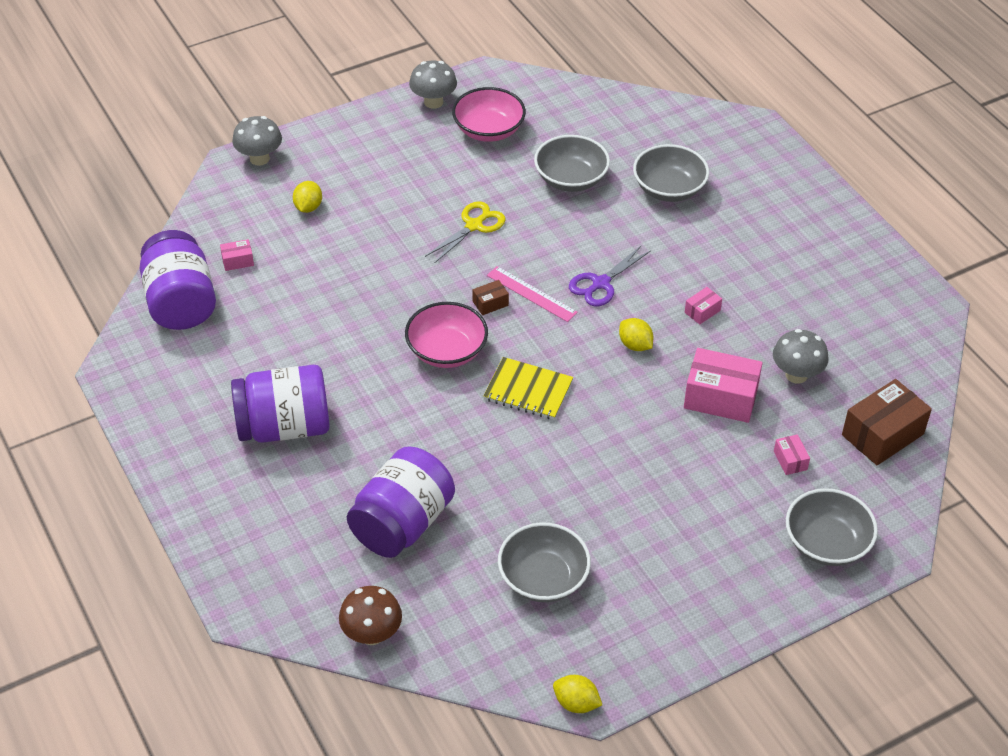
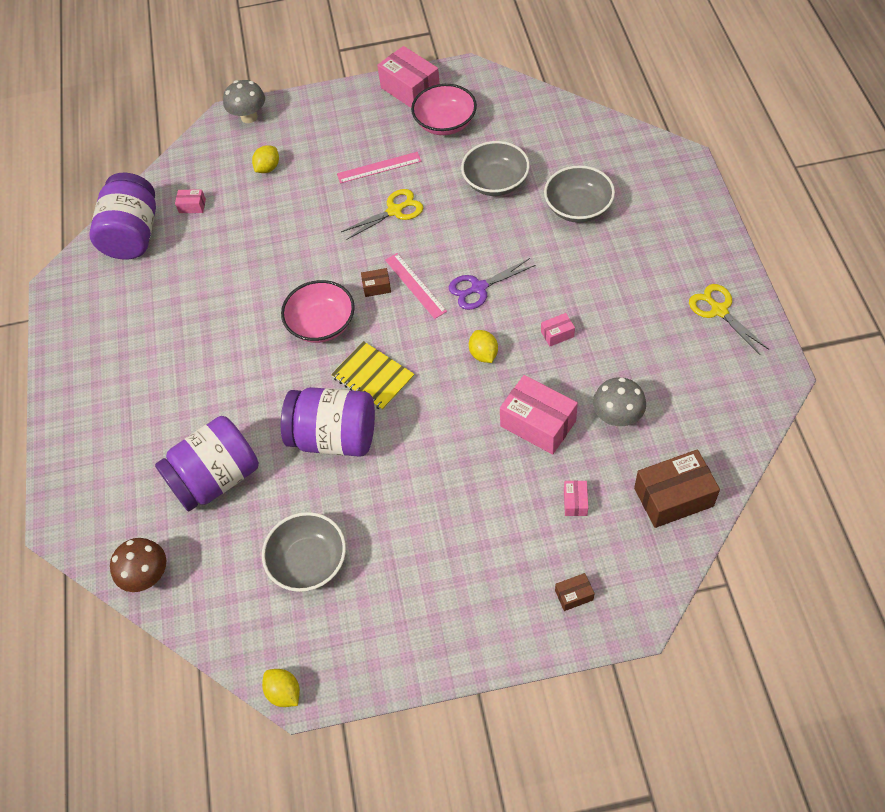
camera: 25 degrees right, 10 degrees up
(284, 427) = (163, 365): purple jar -> purple jar (334, 437)
(433, 102) = (410, 89): grey mushroom -> pink box
(436, 186) = (379, 167): none -> pink ruler
(826, 543) = (574, 595): grey bowl -> brown box
(852, 259) = (719, 310): none -> yellow scissors

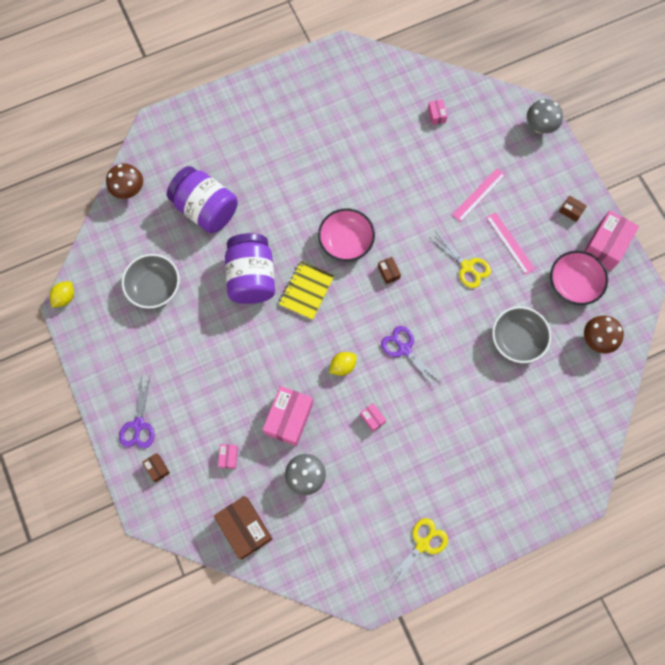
camera: 70 degrees right, 15 degrees up
(133, 234) = (399, 83): purple jar -> none
(268, 168) = (488, 158): yellow lemon -> none
(360, 109) = (571, 211): none -> brown box
(415, 285) = (396, 301): pink ruler -> pink ruler (478, 195)
(506, 612) = (138, 425): none -> purple scissors
(514, 116) = (596, 340): none -> brown mushroom
(575, 502) = (228, 457): pink box -> pink box turned 75 degrees counterclockwise
(578, 207) = (505, 412): grey bowl -> none

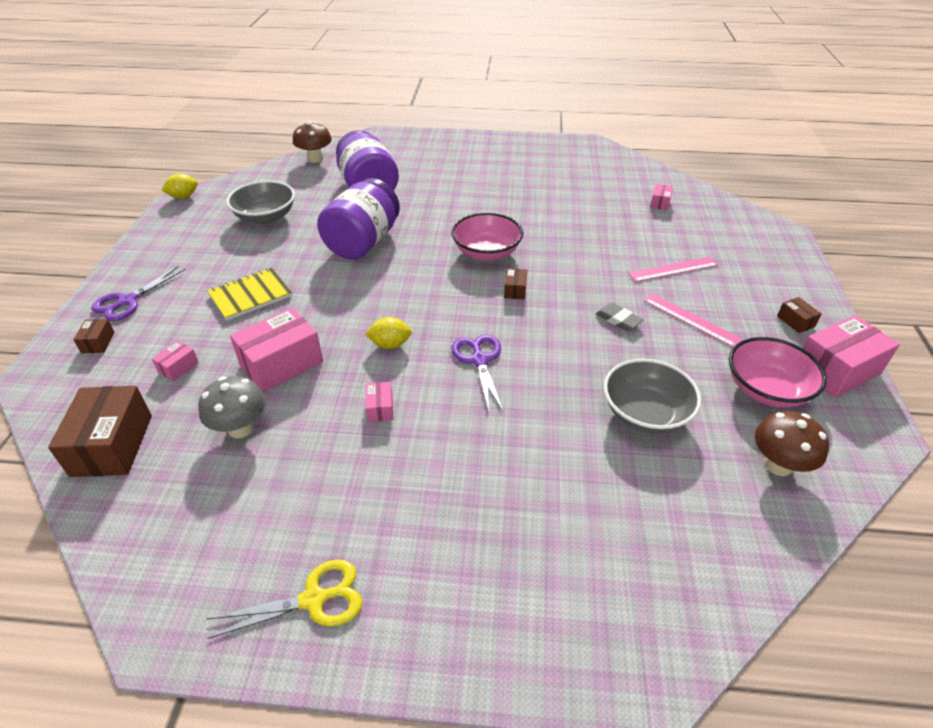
camera: 30 degrees right, 30 degrees down
(306, 291) = (409, 271): yellow notebook -> yellow notebook (250, 296)
(467, 266) = (618, 319): yellow scissors -> grey eraser
(510, 243) = (691, 320): pink ruler -> pink ruler turned 45 degrees counterclockwise
(540, 127) = (784, 245): grey mushroom -> none

